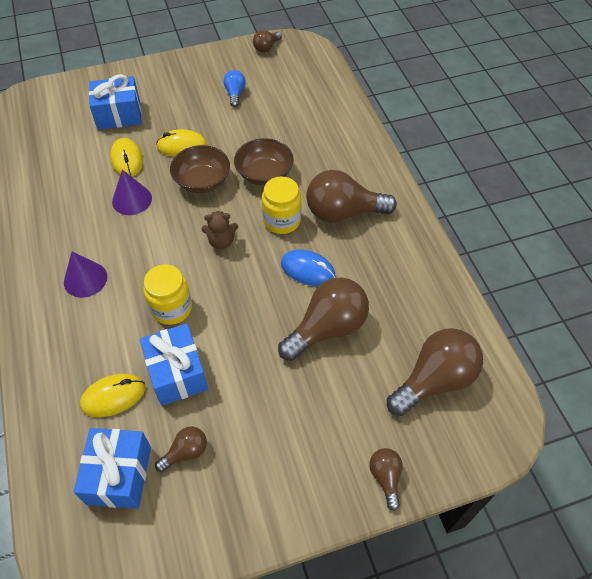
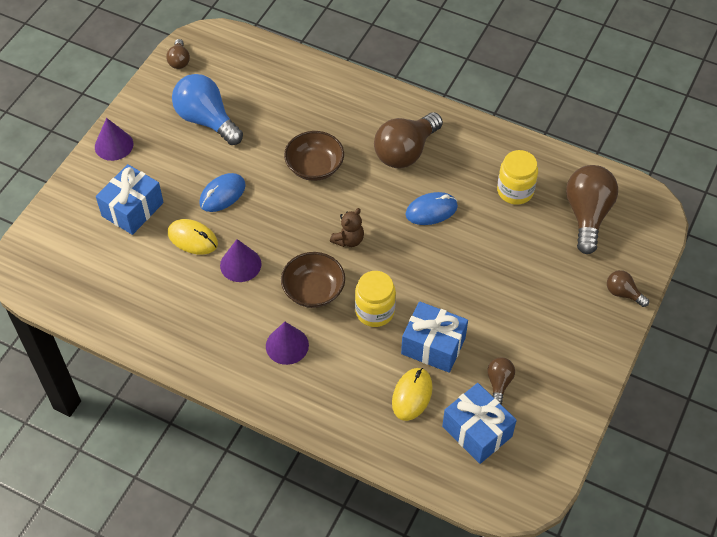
camera: 45 degrees left, 0 degrees up
(161, 70) = (114, 145): none -> purple cone
(182, 146) = (222, 194): yellow mouse -> blue mouse
(202, 181) = (275, 208): brown bowl -> brown bowl (313, 290)
(235, 94) = (206, 120): blue light bulb -> blue light bulb, size x2.01
(282, 220) = (371, 191): yellow jar -> yellow jar (515, 191)
(327, 328) = (490, 238): brown light bulb -> none

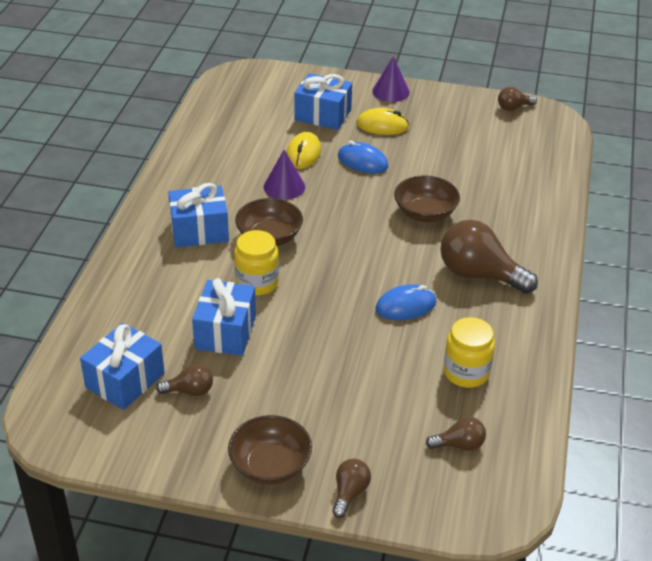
camera: 75 degrees right, 15 degrees down
(206, 120) = (448, 136): blue light bulb -> none
(287, 345) = (199, 230): purple cone -> blue gift
(348, 240) = (341, 251): brown teddy bear -> none
(412, 395) = (160, 324): yellow mouse -> yellow mouse (382, 125)
(431, 210) = (405, 306): blue mouse -> blue mouse turned 75 degrees counterclockwise
(587, 215) = (459, 445): brown light bulb -> brown light bulb, size x0.50
(589, 339) = (270, 465): none -> brown bowl

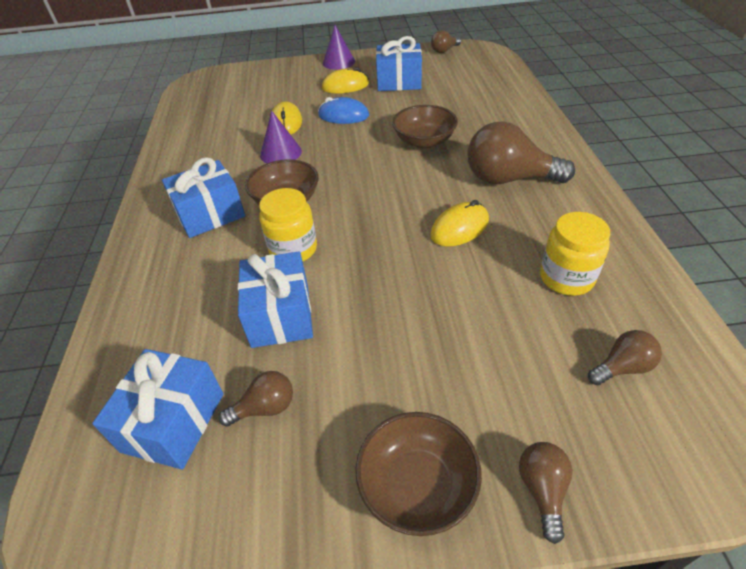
camera: 15 degrees left, 5 degrees up
(323, 115) = (289, 90): blue gift -> blue gift (399, 82)
(405, 306) = (459, 228): blue mouse -> yellow mouse

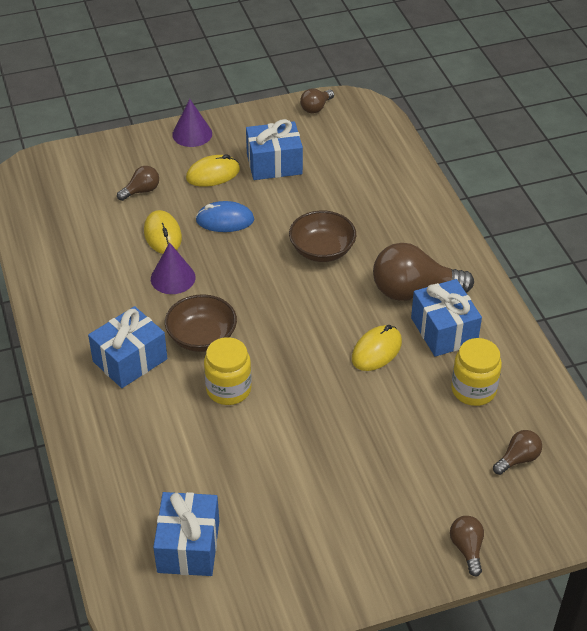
camera: 15 degrees left, 0 degrees up
(265, 408) = (256, 526): brown light bulb -> brown light bulb (141, 191)
(280, 315) = (240, 452): blue gift -> blue gift (444, 331)
(417, 485) = (383, 559): brown bowl -> none

